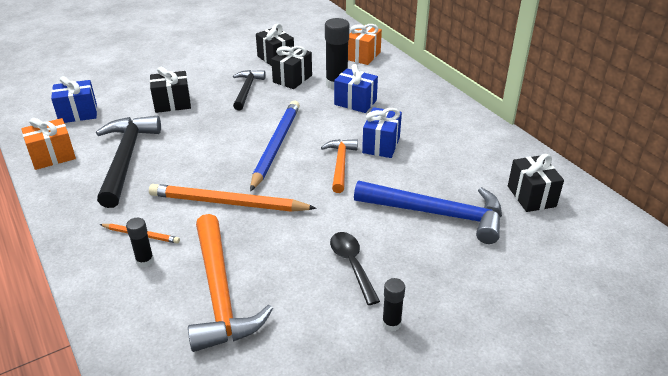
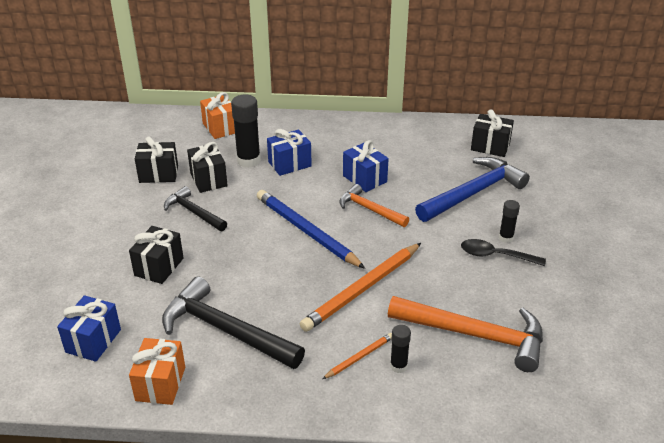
camera: 55 degrees left, 0 degrees up
(391, 323) = (568, 264): black glue stick -> black glue stick (506, 238)

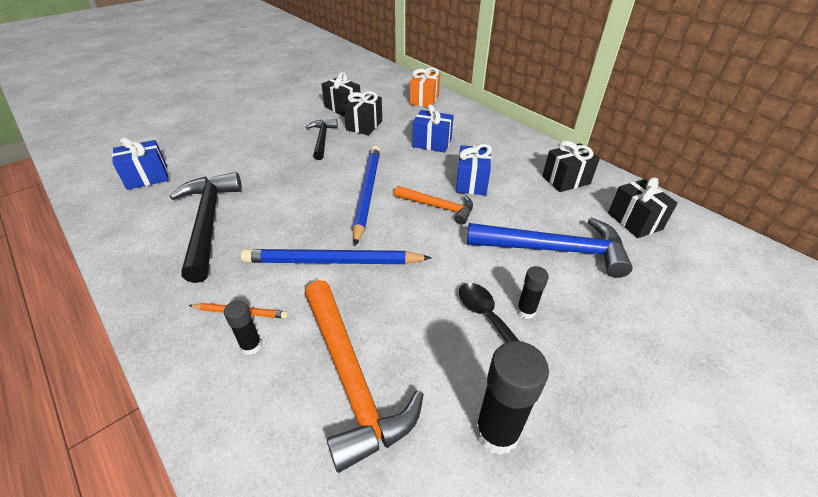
camera: 45 degrees right, 5 degrees up
(159, 267) = (249, 159): black gift -> black gift (566, 180)
(160, 384) = (123, 227): orange gift -> none
(248, 161) = (408, 127): black glue stick -> black glue stick (496, 432)
(362, 289) = (333, 261): orange pencil -> blue pencil
(370, 209) = (438, 207): orange hammer -> orange hammer turned 120 degrees clockwise

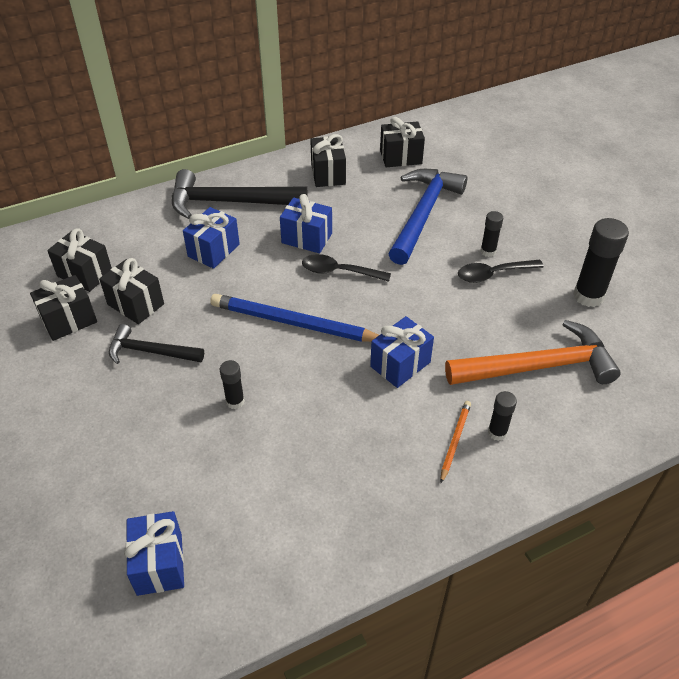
camera: 75 degrees left, 5 degrees up
(208, 222) = (299, 477): black hammer -> black hammer (230, 202)
(281, 180) = (235, 401): none -> black glue stick
(333, 261) = (400, 364): blue pencil -> blue gift
(385, 104) = (85, 274): none -> black gift
(424, 100) = (98, 234): orange gift -> none
(438, 207) = (339, 271): orange hammer -> black spoon

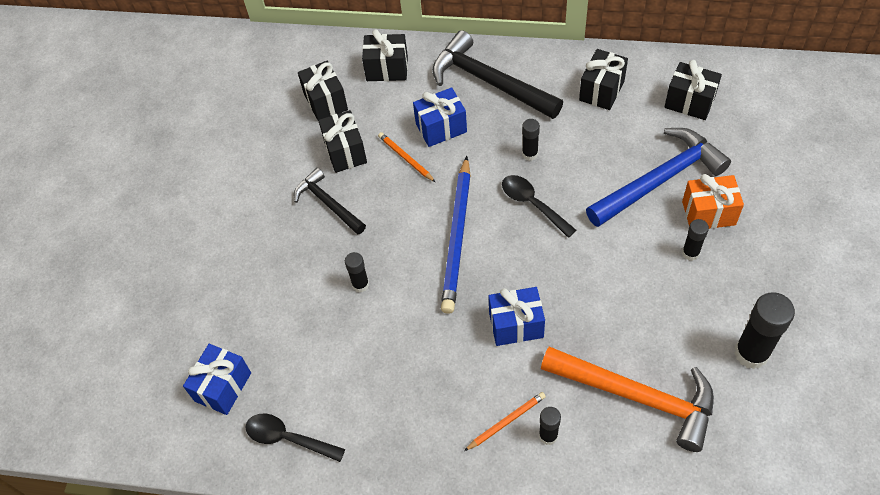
camera: 40 degrees right, 10 degrees up
(69, 320) = (287, 142): black gift -> black gift (387, 69)
(199, 285) = (406, 158): none -> orange pencil
(294, 323) = (457, 236): blue pencil -> blue pencil turned 135 degrees counterclockwise
(307, 238) = (530, 154): blue gift -> black glue stick
(477, 220) = (708, 213): none -> orange gift
(493, 274) = (675, 280): black spoon -> black spoon (288, 438)

